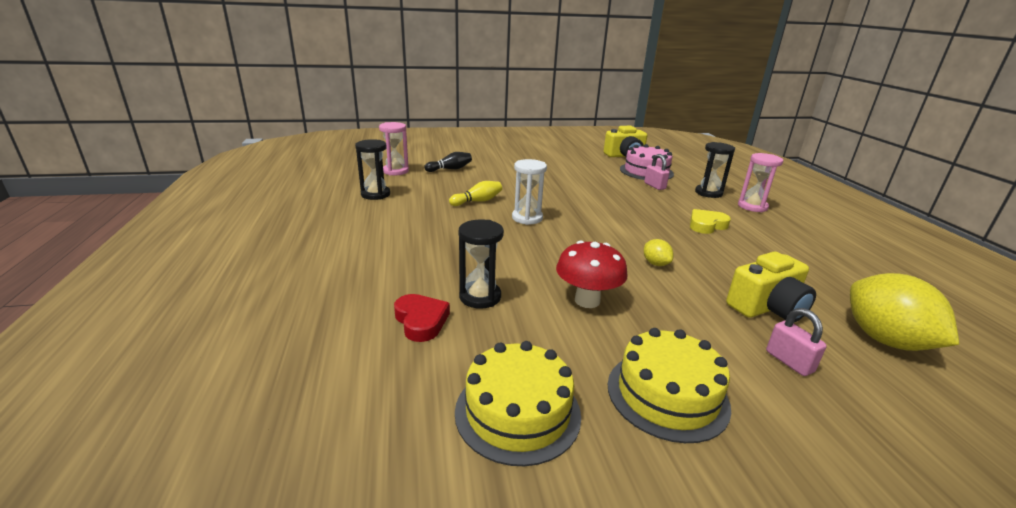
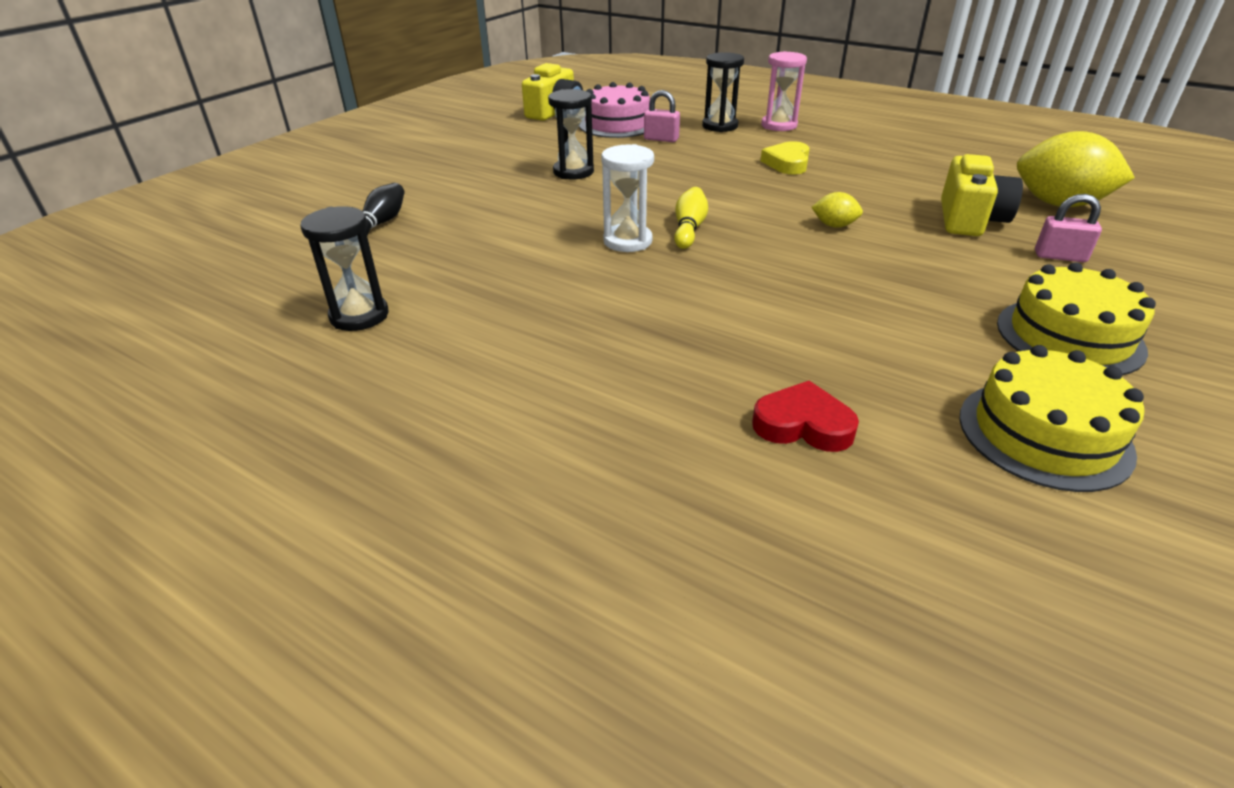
camera: 45 degrees left, 10 degrees up
(395, 171) = (300, 265): pink hourglass -> none
(477, 201) = (525, 250): yellow bowling pin -> yellow bowling pin (689, 229)
(480, 297) = (789, 358): black hourglass -> black hourglass (573, 172)
(587, 300) = (868, 297): red mushroom -> none

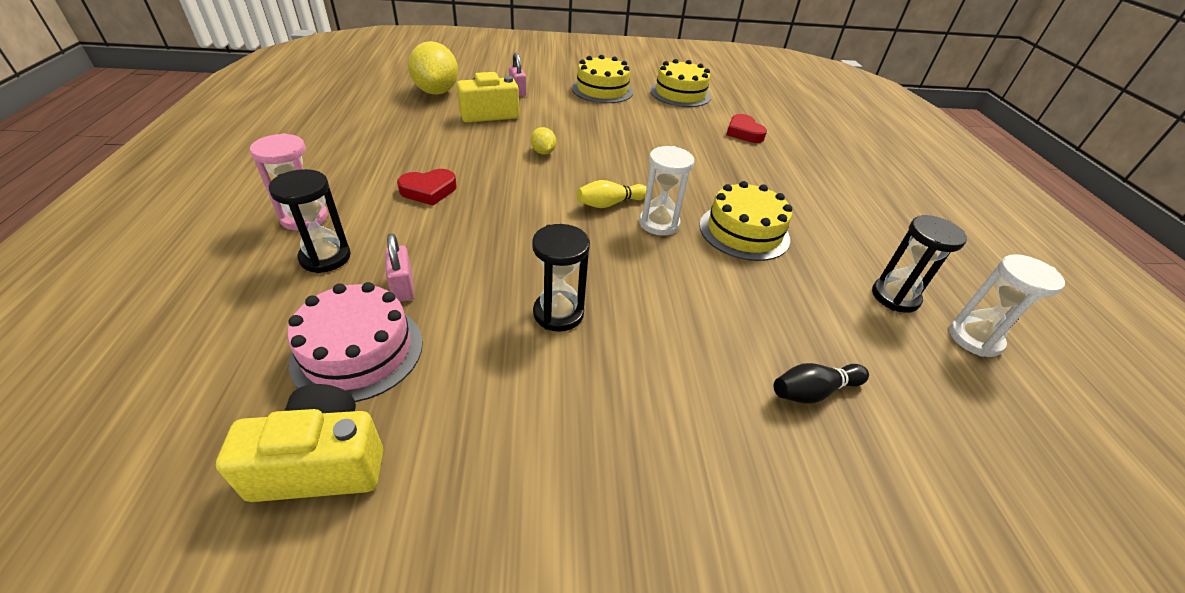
camera: 130 degrees left, 5 degrees up
(261, 325) = (974, 338): none -> white hourglass
(557, 281) = (744, 232): none -> yellow cake
(787, 163) = (429, 191): yellow heart -> red heart

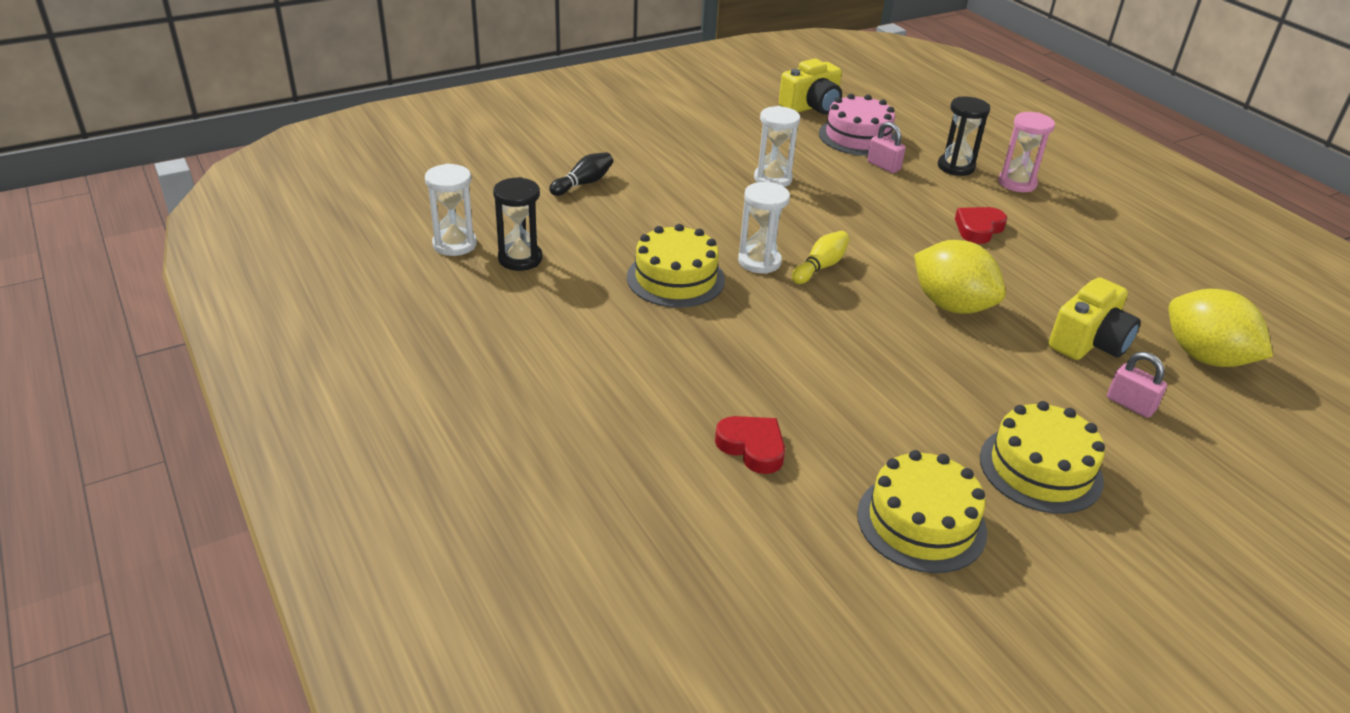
camera: 155 degrees right, 5 degrees down
(543, 152) = (951, 305): yellow lemon -> yellow lemon, size x2.16
(558, 313) = (772, 179): black hourglass -> white hourglass

